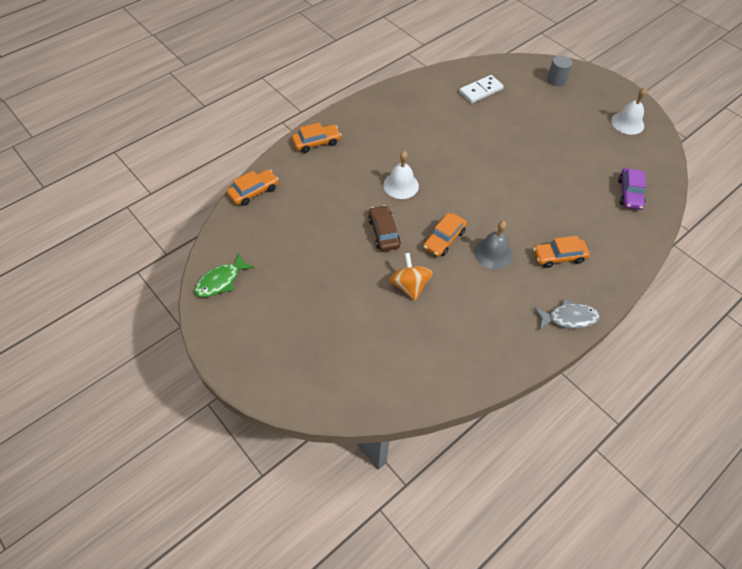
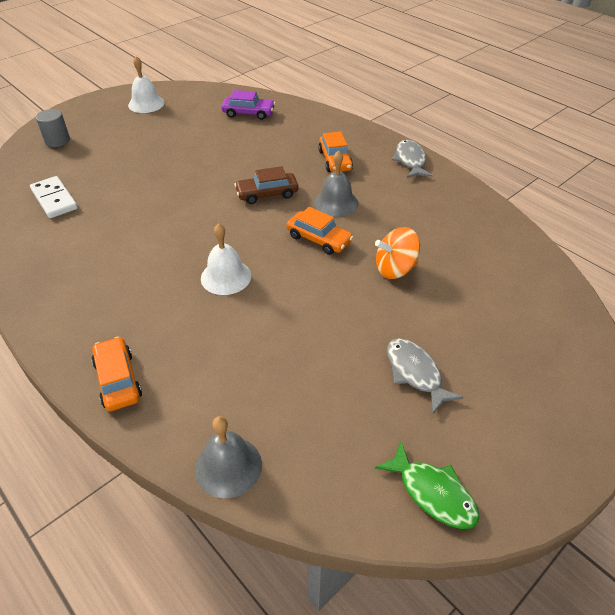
camera: 90 degrees left, 10 degrees down
(254, 191) = (228, 466): orange car -> grey bell
(306, 284) = (415, 373): none -> grey fish
(384, 232) = (312, 293): brown car -> brown car (267, 194)

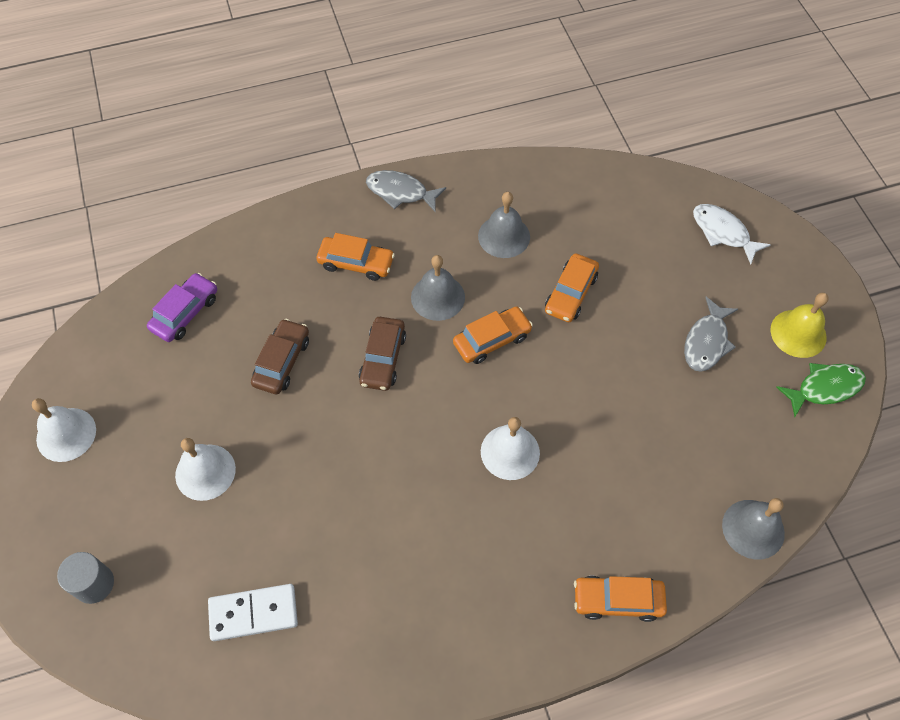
camera: 65 degrees left, 15 degrees up
(144, 153) = (205, 472): none -> white bell
(237, 156) = (282, 362): none -> brown car
(395, 269) = (570, 293): orange spinning top -> orange car
(415, 373) = (706, 342): grey fish -> grey fish turned 60 degrees counterclockwise
(418, 218) = (504, 236): none -> grey bell
(484, 449) = (798, 333): none -> yellow bell
(551, 352) = (723, 232): none -> white fish

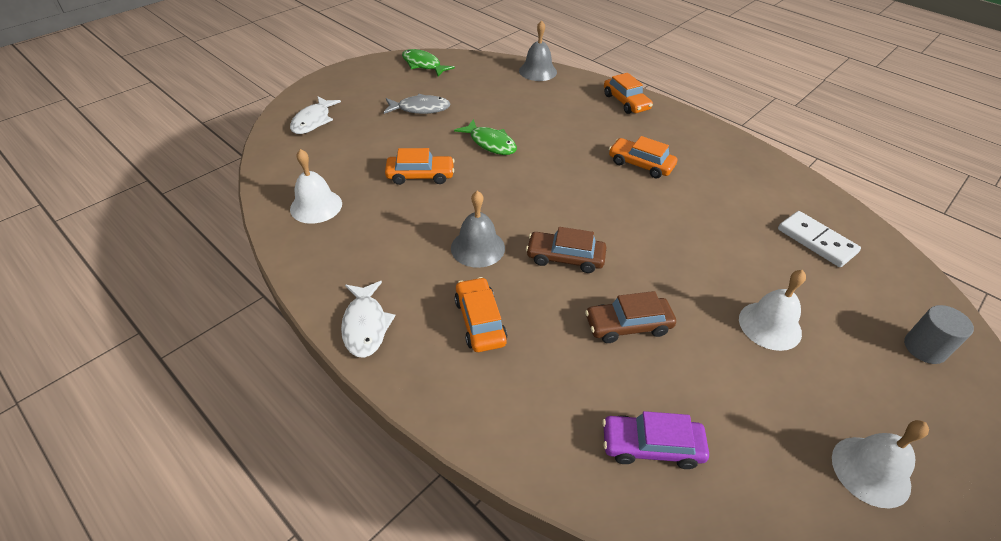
camera: 120 degrees left, 15 degrees down
(383, 358) = (565, 258): brown car -> brown car turned 150 degrees counterclockwise
(400, 192) = (365, 325): grey fish -> white fish
(492, 340) = (495, 202): orange car -> orange car (640, 164)
(504, 236) = (382, 230): grey bell -> none
(510, 452) = (578, 165): white bell -> white bell (316, 206)
(597, 383) = (490, 143): none -> green fish
(798, 333) = (387, 79): yellow bell -> none

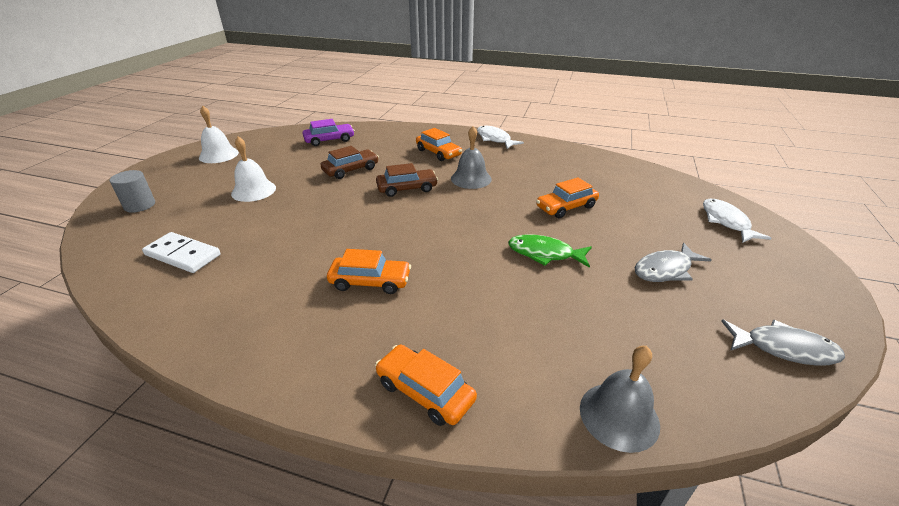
camera: 155 degrees right, 10 degrees down
(316, 206) = (603, 170): white bell -> none
(423, 65) = (784, 348): green fish -> grey fish

